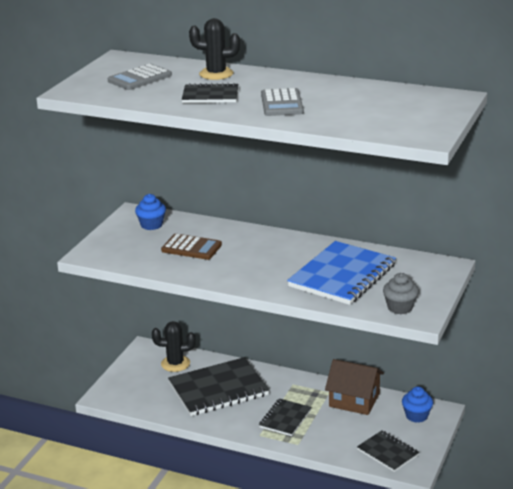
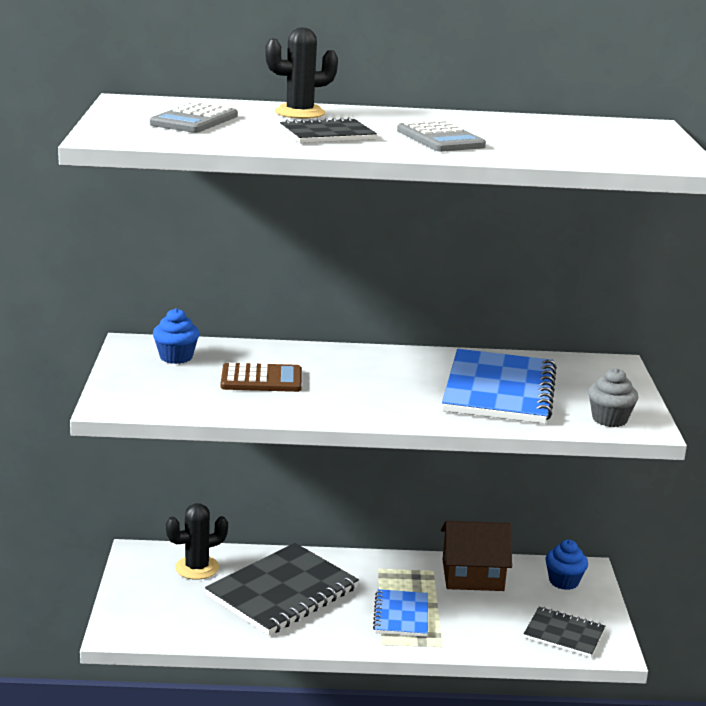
camera: 25 degrees left, 5 degrees down
(285, 419) = (401, 615): black notebook -> blue notebook

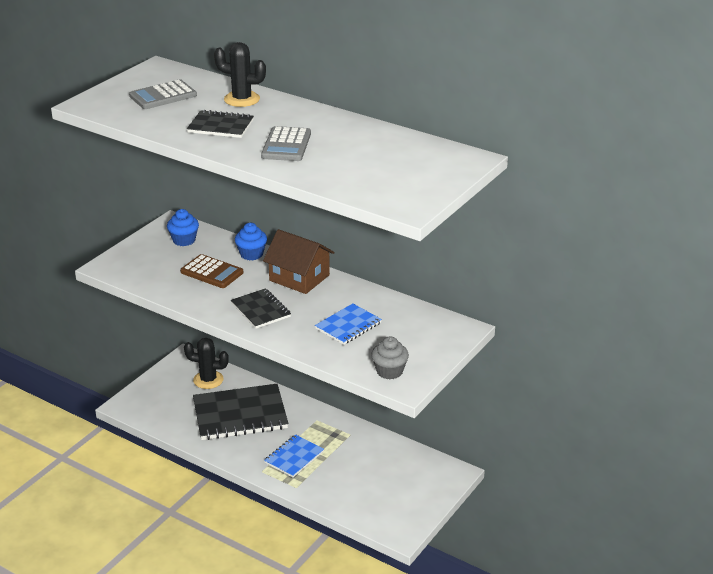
camera: 35 degrees right, 10 degrees up
(472, 575) = (372, 447): brown house -> brown house (299, 278)
(499, 390) = (348, 326): blue notebook -> blue notebook, size x0.55
(564, 581) = (428, 475): blue cupcake -> blue cupcake (251, 254)
(564, 634) = (383, 511): black notebook -> black notebook (260, 310)

